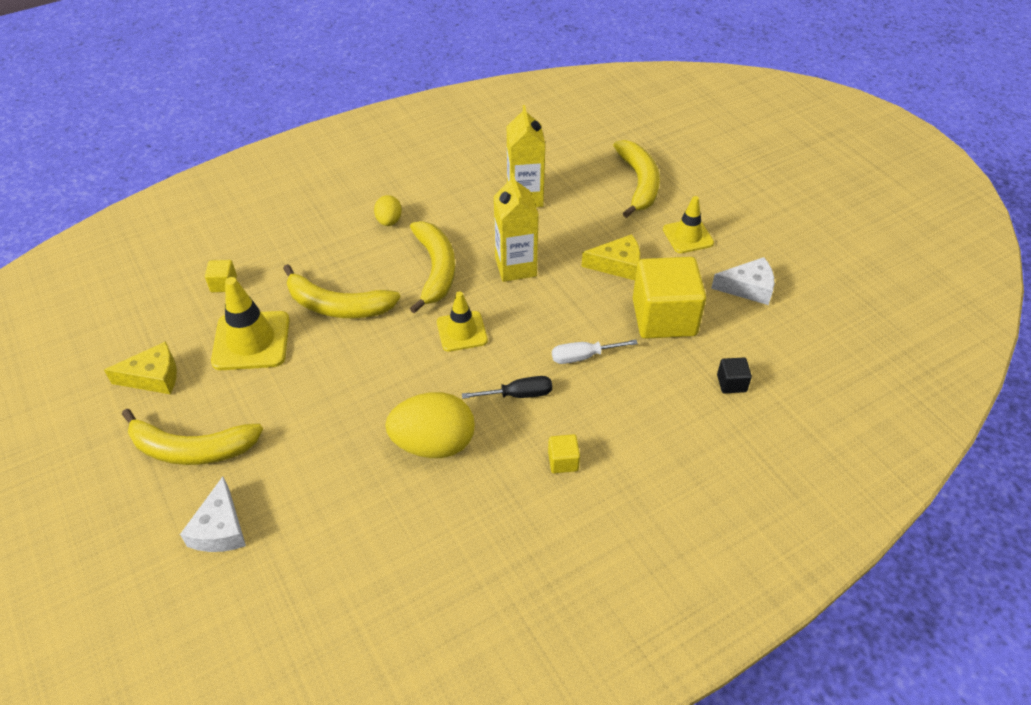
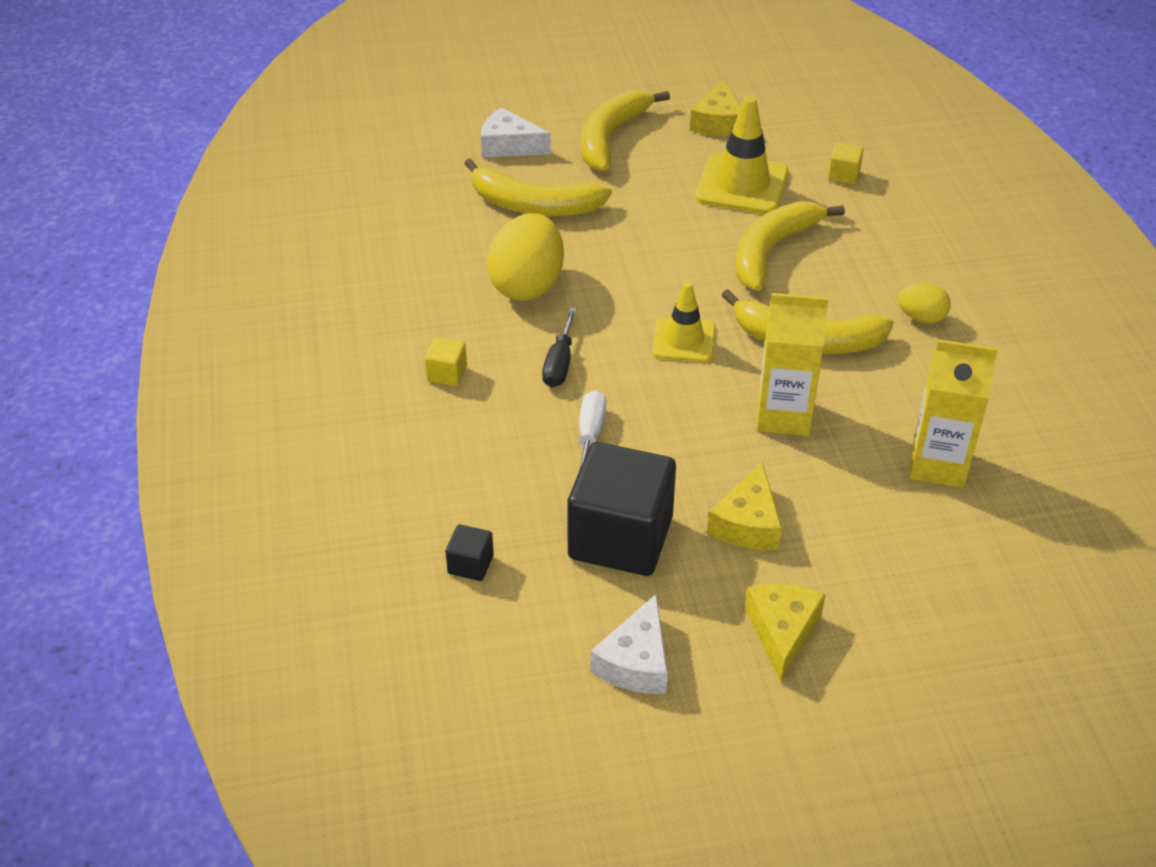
camera: 110 degrees right, 5 degrees down
(639, 183) = (938, 616): yellow banana -> yellow banana (533, 205)
(664, 317) = (620, 538): yellow cube -> black cube
(688, 236) = (782, 632): yellow traffic cone -> yellow cheese

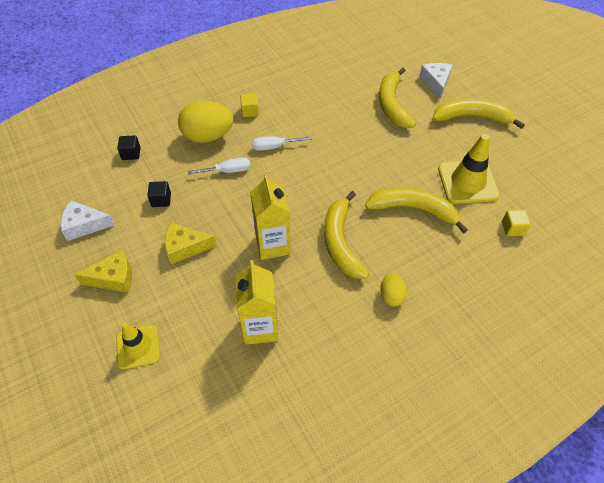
camera: 70 degrees right, 10 degrees up
(527, 285) = (327, 120): yellow egg -> yellow egg (208, 136)
(559, 363) = (274, 147): black screwdriver -> white screwdriver
(620, 538) = (161, 200): black cube -> black cube, size x0.42
(684, 340) = (315, 189): yellow traffic cone -> yellow traffic cone (138, 347)
(718, 122) = (522, 157): yellow cheese -> none

